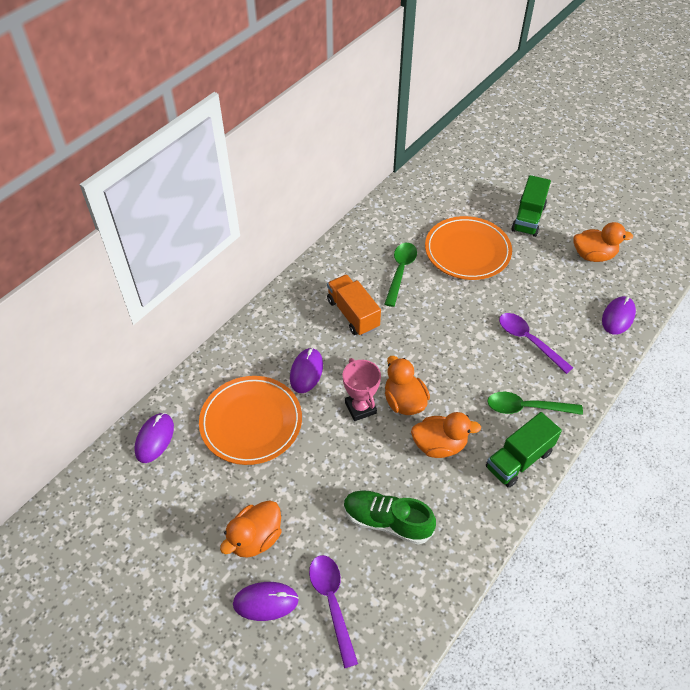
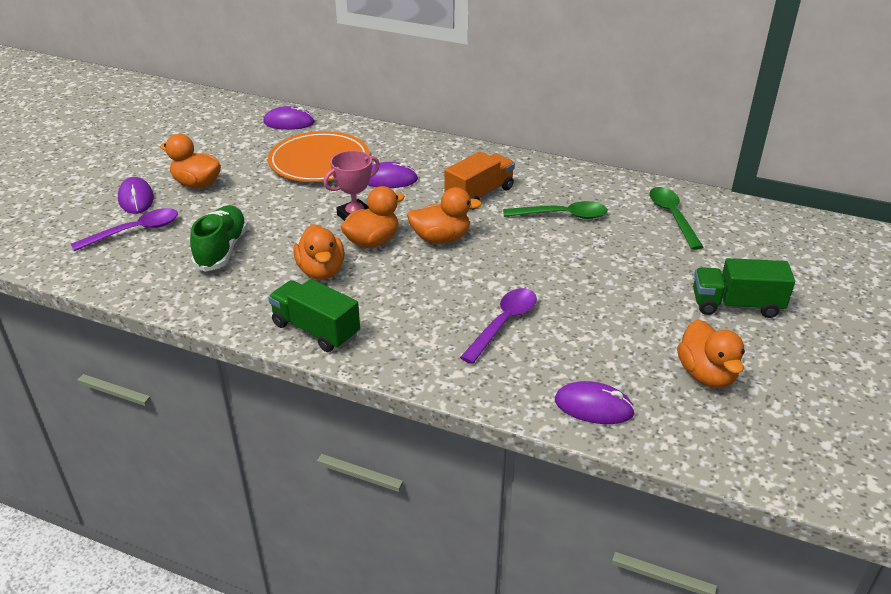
camera: 75 degrees right, 15 degrees down
(412, 354) = (441, 238): none -> orange duck
(467, 251) = (631, 259): orange plate -> none
(526, 408) = (394, 330): green spoon -> green spoon (672, 216)

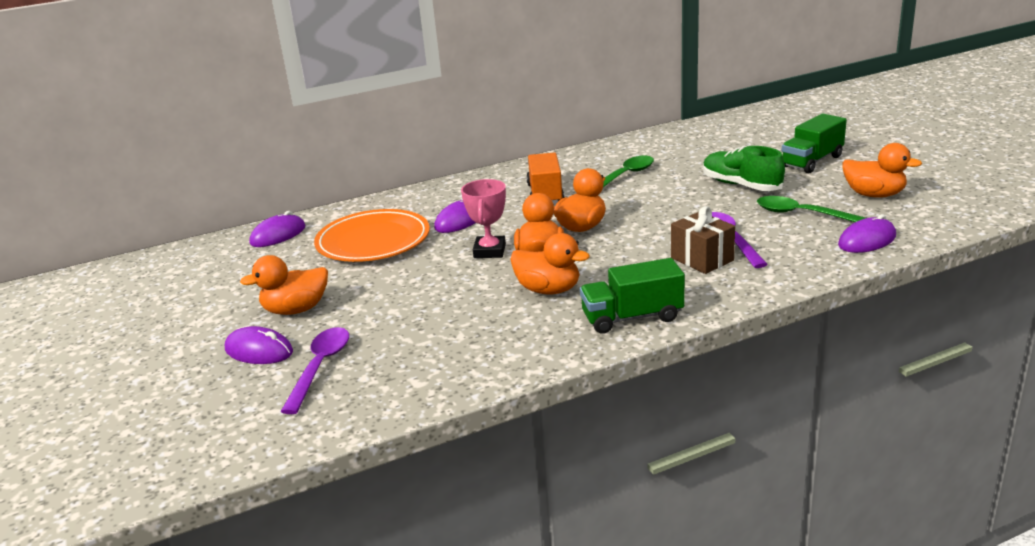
camera: 45 degrees left, 10 degrees down
(222, 250) = (436, 328): green shoe -> green shoe (741, 185)
(450, 323) = (702, 259): none -> brown gift
(672, 216) = (684, 145): green spoon -> green spoon (802, 214)

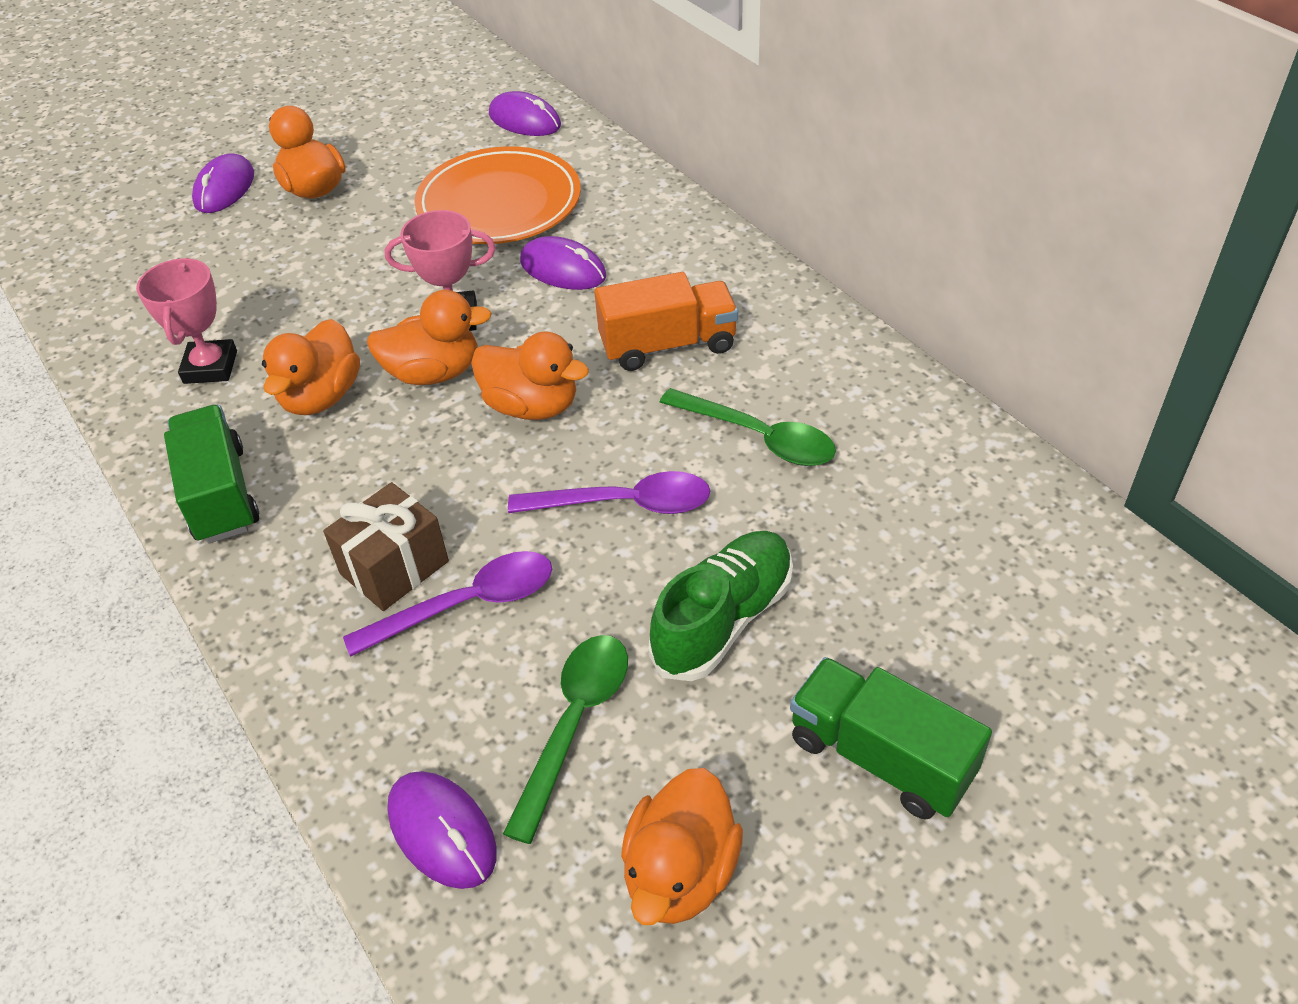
camera: 80 degrees right, 20 degrees up
(320, 367) = (175, 240): purple spoon -> purple spoon (624, 504)
(498, 334) = (210, 367): none -> pink trophy

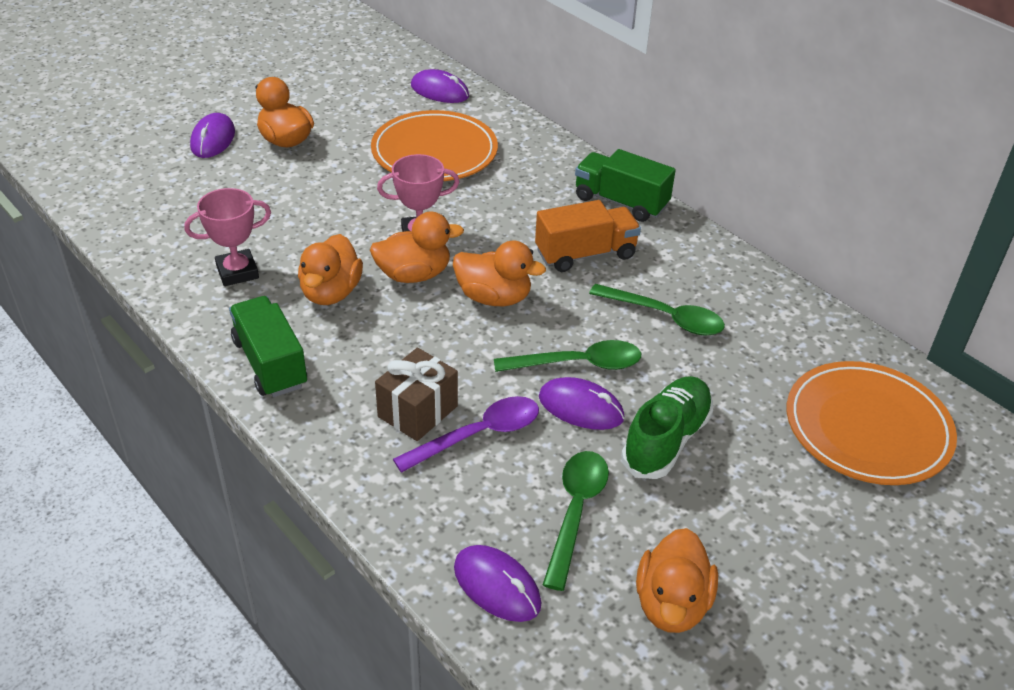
camera: 10 degrees left, 5 degrees down
(210, 367) = (237, 272): pink trophy -> pink trophy turned 75 degrees clockwise
(563, 269) = (494, 200): purple mouse -> purple mouse (581, 407)
(624, 504) = (578, 364): purple spoon -> green spoon
(880, 757) = (793, 525): green truck -> green truck (621, 202)
(1017, 610) = (867, 428): none -> orange plate

